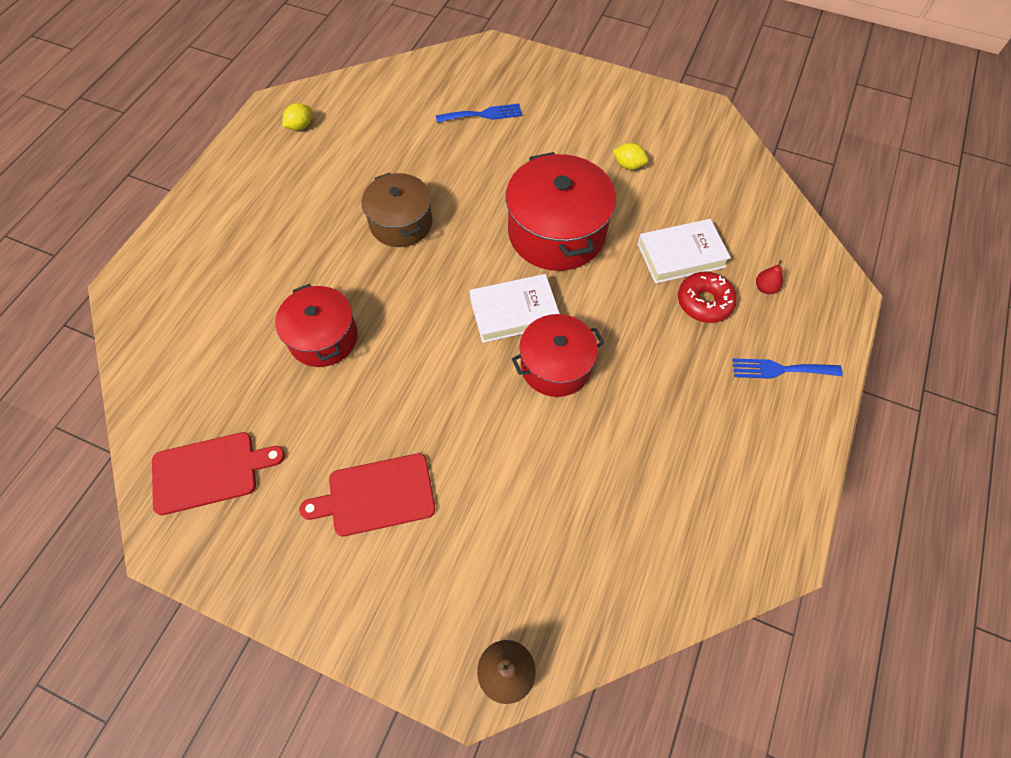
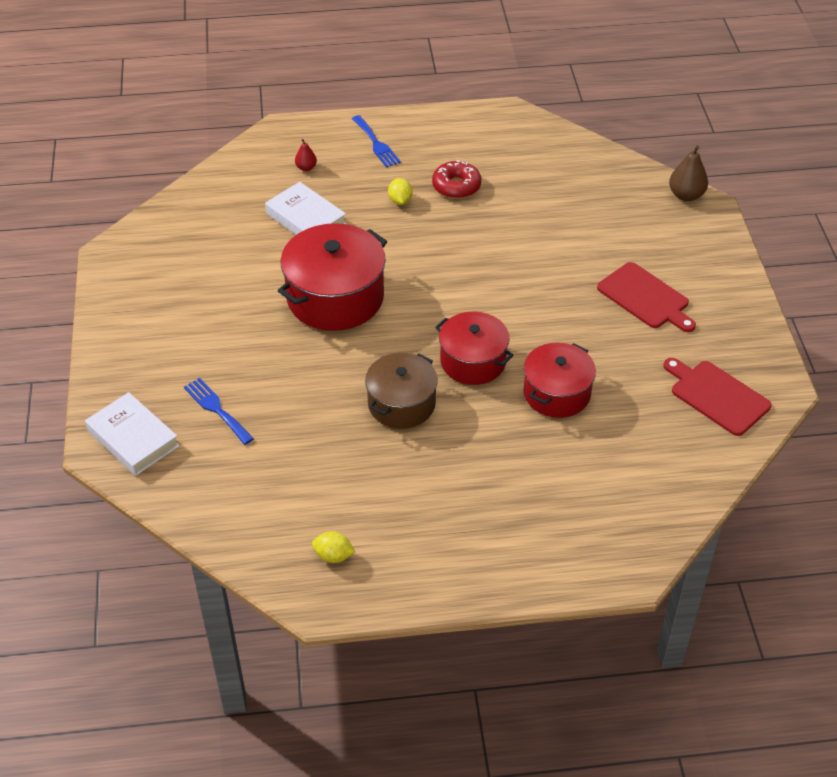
camera: 120 degrees left, 15 degrees down
(514, 312) = (437, 291): white book -> white book (133, 438)
(555, 366) = (466, 250): red pot -> red pot (473, 361)
(628, 165) = (221, 281): yellow lemon -> yellow lemon (400, 201)
(704, 302) = (344, 194): red donut -> red donut (456, 186)

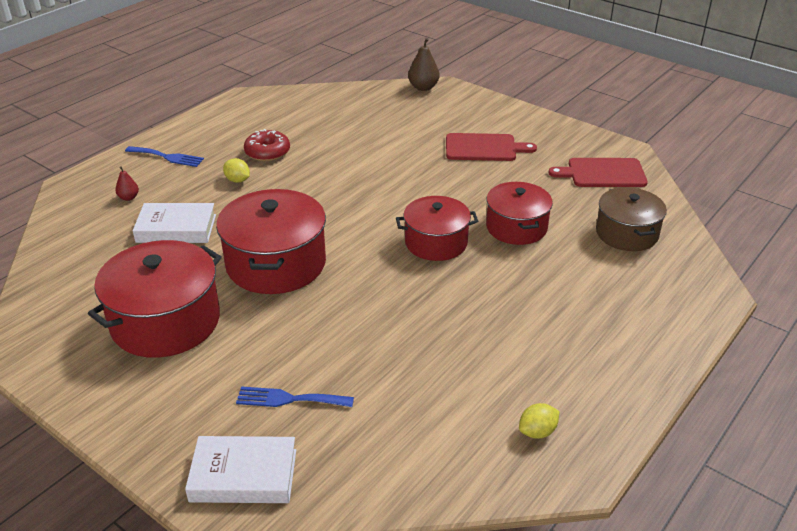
camera: 45 degrees left, 10 degrees down
(213, 294) = (165, 321): none -> red pot
(401, 404) = (428, 298): brown pot -> brown pot (626, 233)

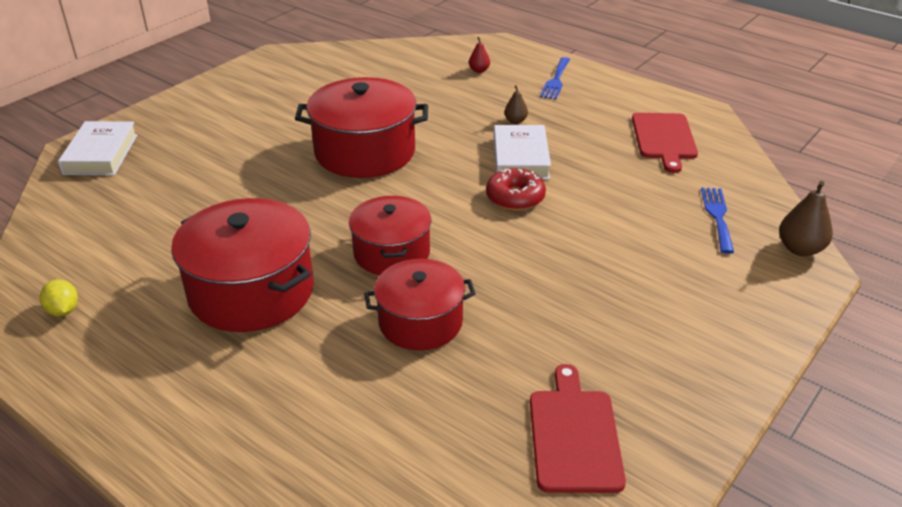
camera: 90 degrees right, 0 degrees up
(165, 321) = (291, 106): red pot -> red pot (251, 291)
(176, 228) = (427, 97): white book -> white book (520, 158)
(237, 180) = (515, 121): yellow lemon -> brown pear
(267, 152) = (577, 134): red donut -> red donut (515, 197)
(289, 399) = (173, 169): blue fork -> blue fork (717, 216)
(484, 148) = (627, 303): red cutting board -> red cutting board (664, 138)
(626, 233) = (399, 439): brown pot -> none

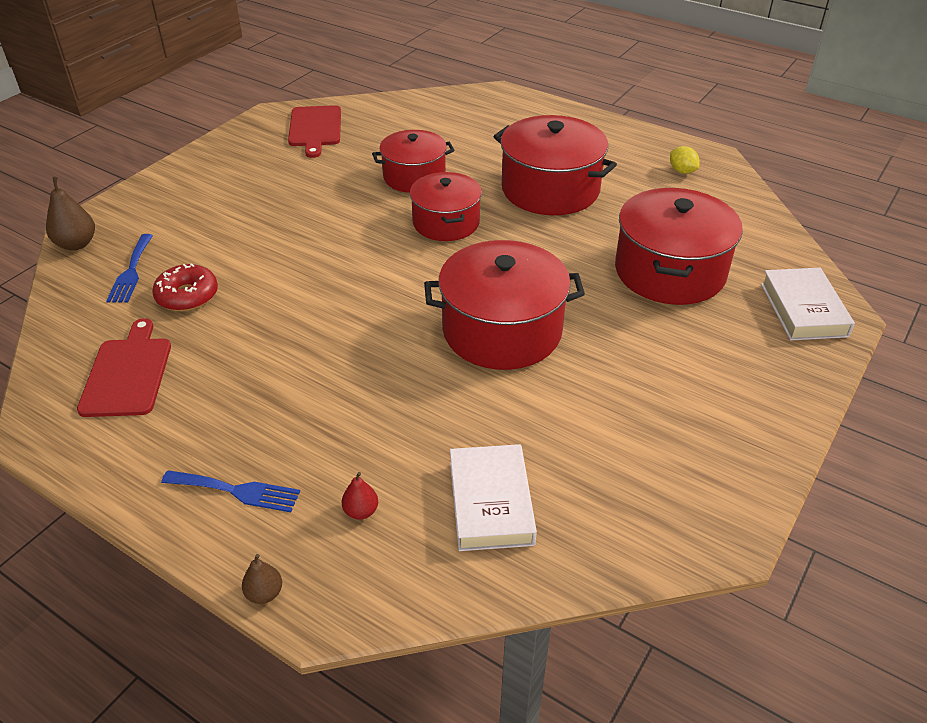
camera: 175 degrees right, 5 degrees up
(187, 190) = (670, 271): none -> red pot
(515, 121) = (315, 393): brown pear -> brown pear (264, 593)
(515, 197) = (330, 281): red donut -> red donut (187, 296)
(520, 158) = (317, 332): white book -> white book (491, 502)
(555, 80) = (237, 491): blue fork -> blue fork turned 90 degrees clockwise

